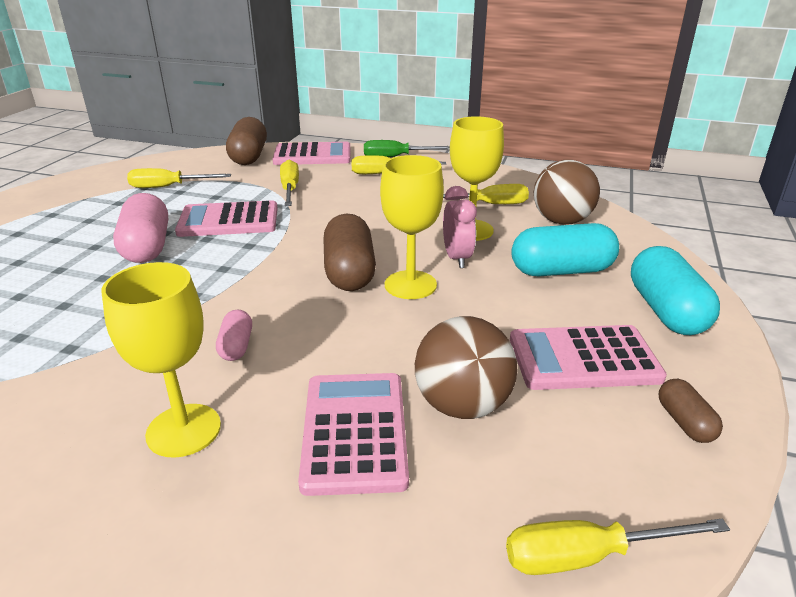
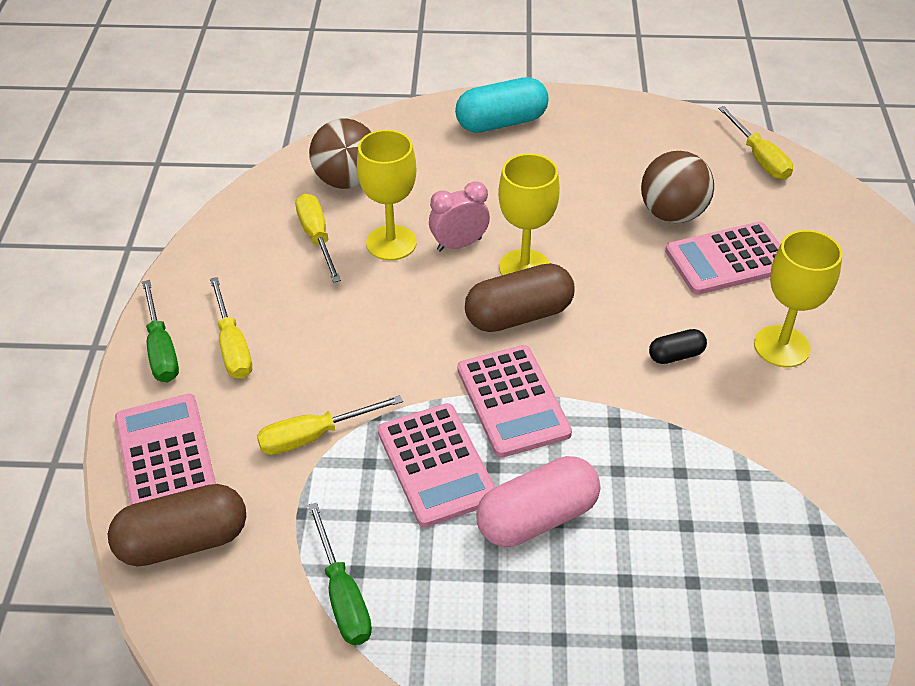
camera: 105 degrees left, 15 degrees up
(168, 187) = (342, 595): yellow screwdriver -> green screwdriver
(236, 346) = (676, 355): pink capsule -> black capsule
(561, 271) = (457, 177): turquoise capsule -> none
(583, 358) = (587, 162): pink calculator -> pink calculator (512, 401)
(684, 422) = (633, 122): brown capsule -> none

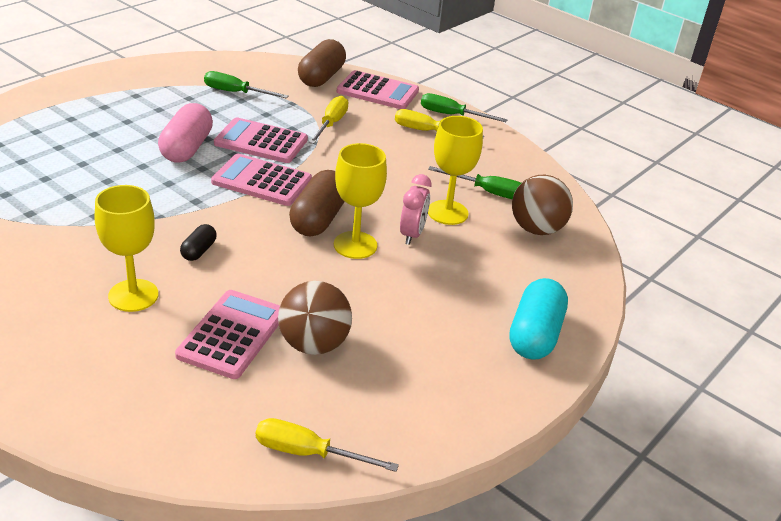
camera: 125 degrees right, 10 degrees down
(317, 237) = (487, 192): yellow screwdriver -> green screwdriver

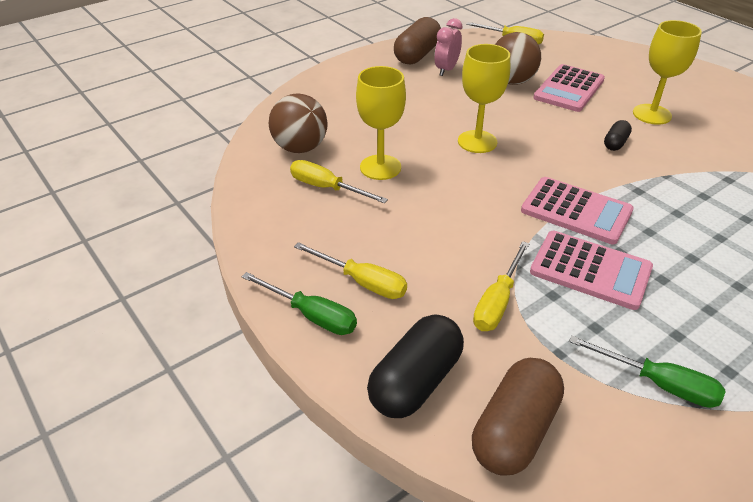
camera: 165 degrees left, 5 degrees up
(187, 148) = (681, 262): pink capsule -> none
(318, 219) = (511, 166): brown capsule -> brown capsule (417, 55)
(377, 91) = (415, 381): pink calculator -> black capsule
(412, 234) = (422, 148): pink clock -> pink clock (446, 70)
(487, 192) = (326, 188): green screwdriver -> yellow screwdriver
(534, 335) = (354, 78): turquoise capsule -> none

